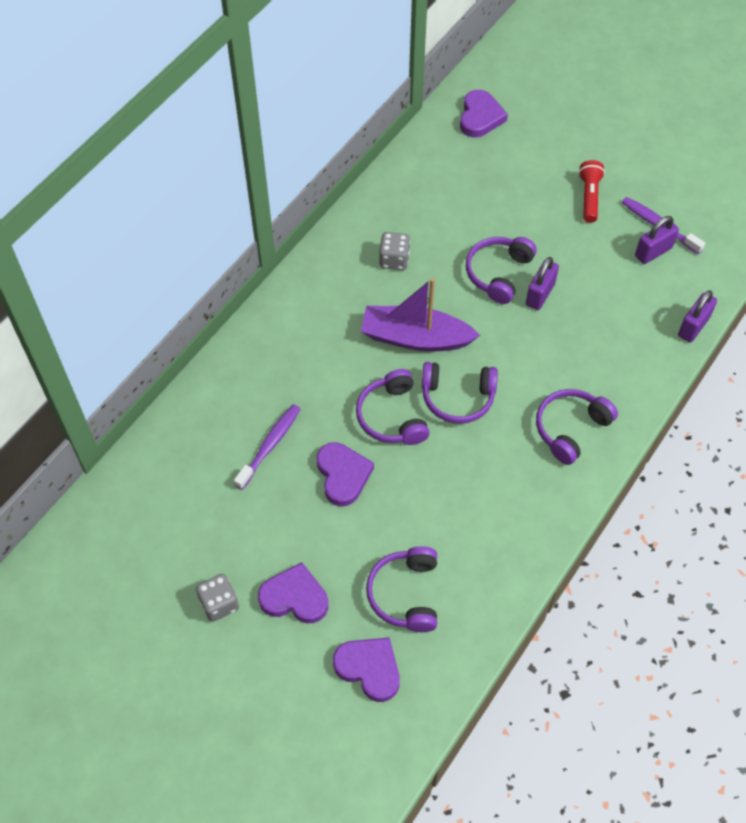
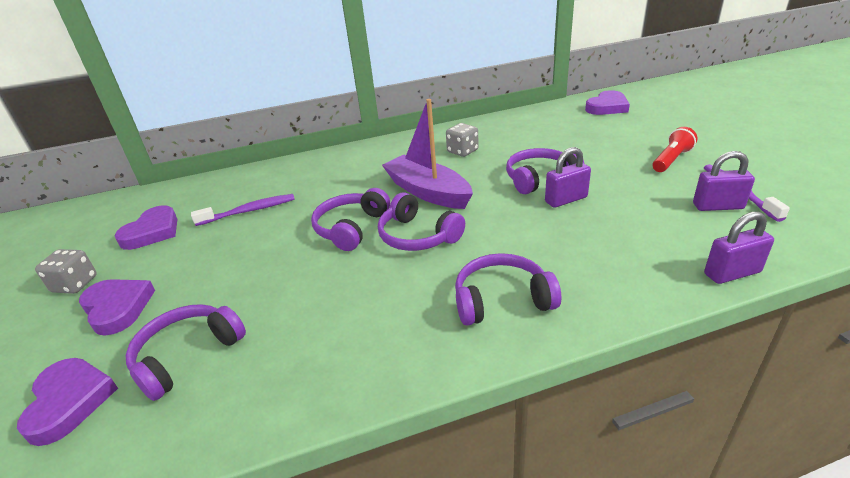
camera: 40 degrees right, 25 degrees down
(343, 475) = (267, 247): purple heart -> purple heart (152, 232)

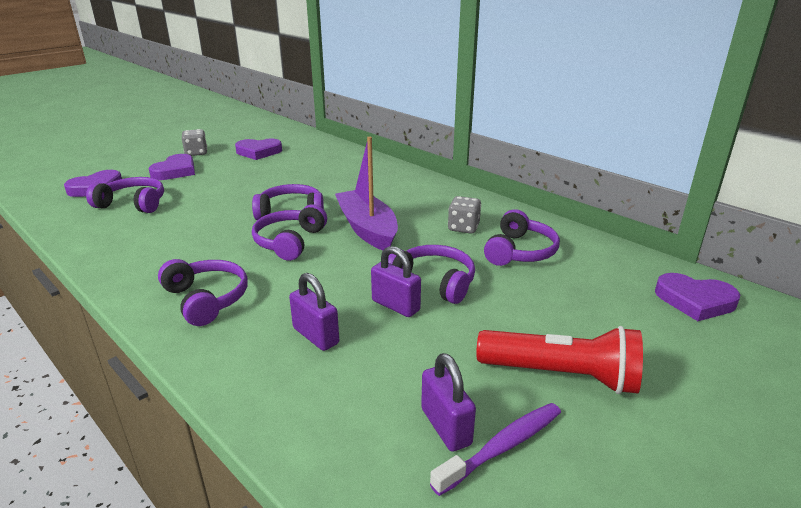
camera: 60 degrees right, 5 degrees down
(249, 211) = (298, 171): purple toothbrush -> none
(427, 192) = (367, 229): purple boat -> purple boat turned 45 degrees counterclockwise
(516, 139) = (519, 251): none -> purple headphones
(671, 160) = (561, 375): red flashlight -> red flashlight, size x1.58
(732, 273) = (285, 442): purple padlock -> purple padlock (315, 336)

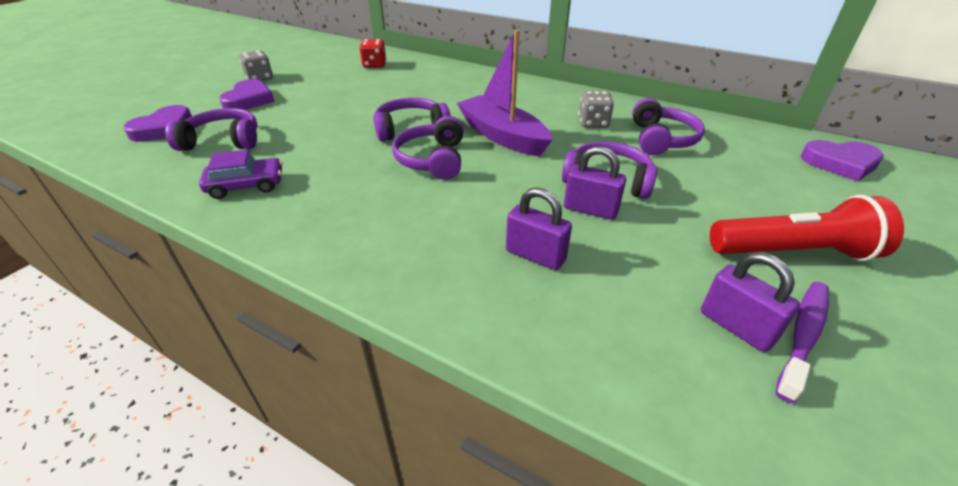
camera: 15 degrees left, 10 degrees up
(127, 243) = (246, 185): none -> purple car
(206, 299) = (386, 236): purple headphones -> none
(258, 152) = (330, 71): purple heart -> none
(301, 150) = (374, 65): none -> red dice

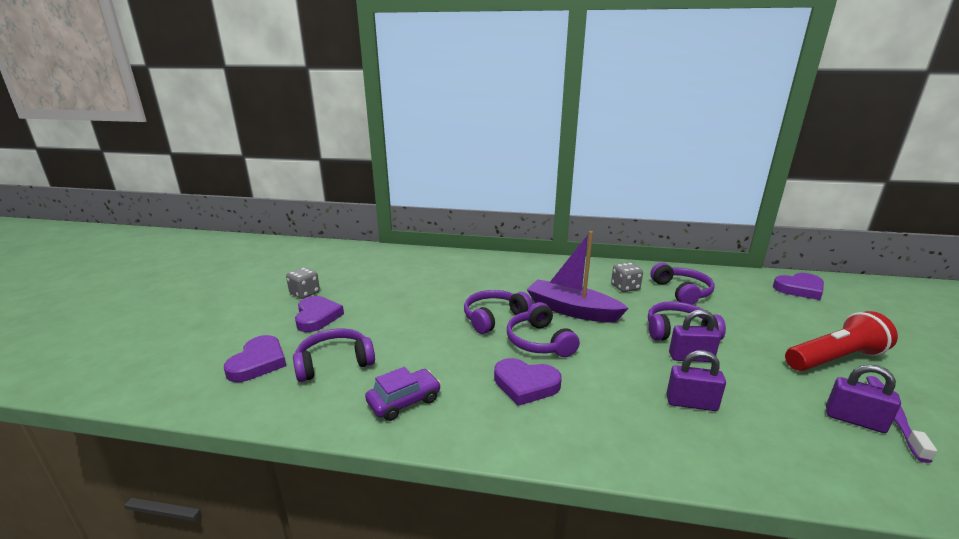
camera: 20 degrees left, 15 degrees down
(374, 65) = (402, 264): red dice -> none
(374, 196) = (525, 384): none -> purple heart

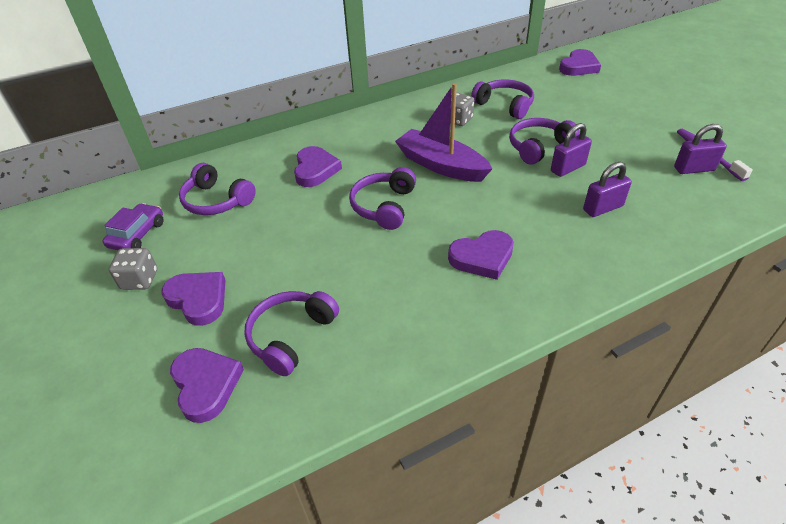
camera: 35 degrees left, 20 degrees up
(404, 401) = (405, 331): purple car -> purple car (137, 234)
(476, 278) = (315, 170): none -> purple heart
(539, 341) = (449, 211): purple headphones -> purple headphones (217, 201)
(571, 310) = (441, 165): purple boat -> purple boat turned 45 degrees clockwise
(834, 359) = (648, 124): red flashlight -> none

